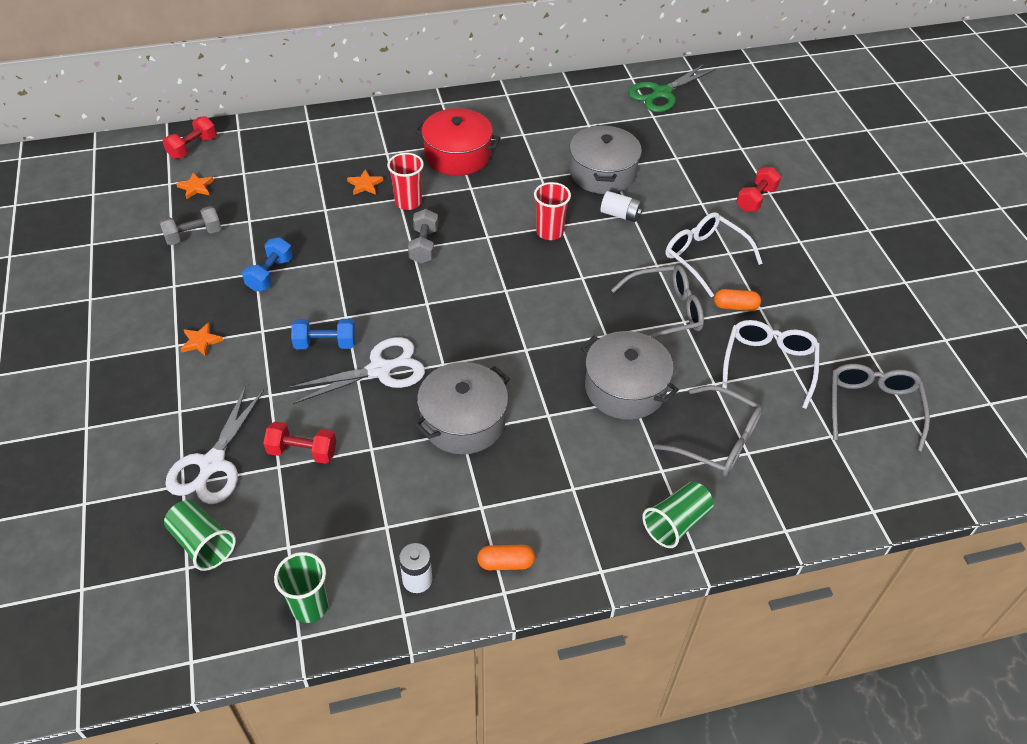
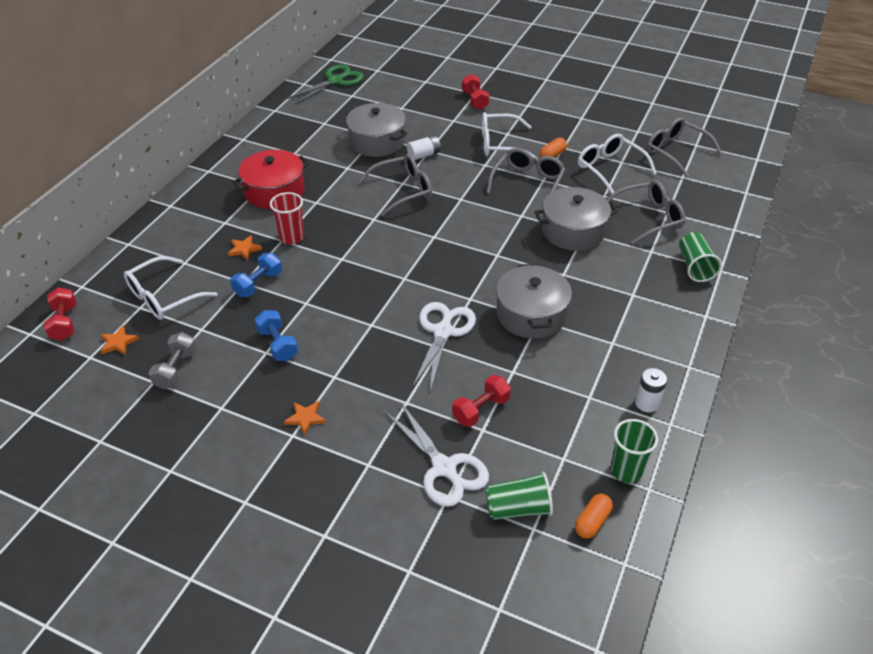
camera: 50 degrees left, 5 degrees down
(265, 178) = (163, 297): none -> white glasses
(325, 344) = (387, 348): blue dumbbell -> blue dumbbell (258, 284)
(424, 246) = (346, 252): grey dumbbell -> none
(506, 563) = (667, 354): orange capsule -> orange capsule (592, 522)
(549, 232) = (403, 191): red cup -> grey glasses
(661, 93) = (335, 81): green scissors -> green scissors turned 135 degrees counterclockwise

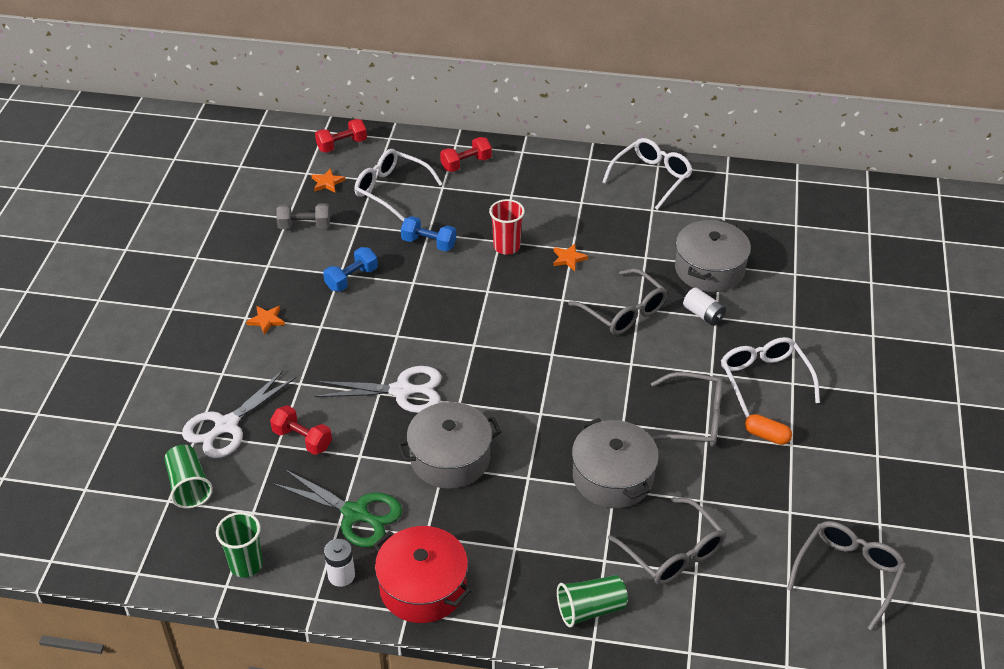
camera: 75 degrees right, 0 degrees up
(244, 249) = (476, 219): orange star -> orange star (568, 258)
(274, 191) = (577, 214): red pot -> red pot (423, 587)
(335, 81) = (819, 204): green scissors -> green scissors (355, 514)
(475, 100) = (854, 338): red dumbbell -> red dumbbell (466, 164)
(592, 522) = (181, 543): orange capsule -> none
(609, 168) = (766, 500): white glasses -> white glasses (651, 178)

